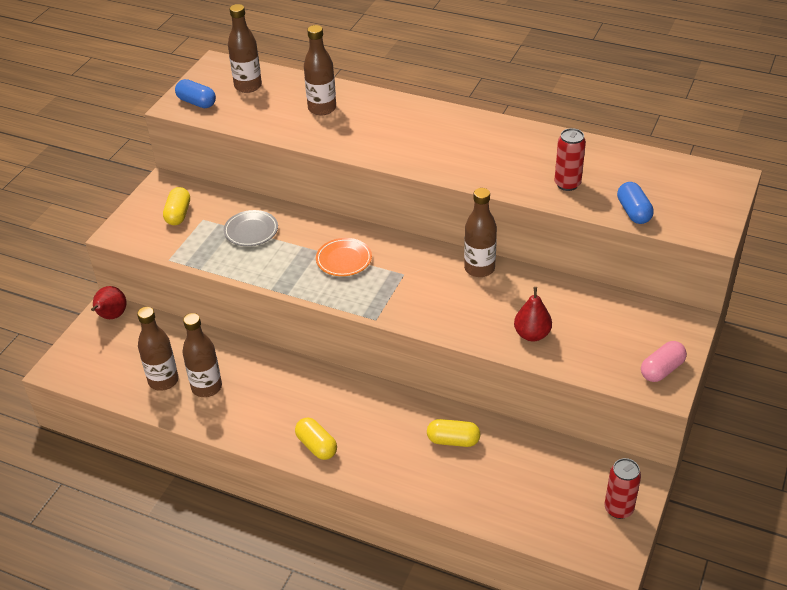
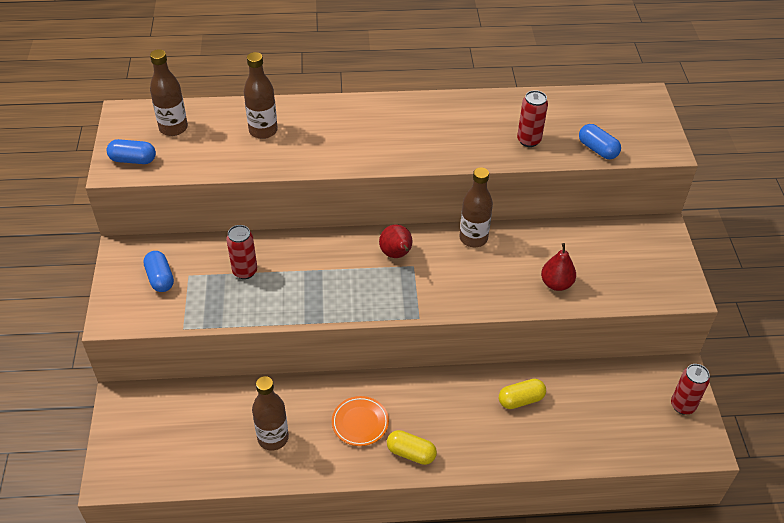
camera: 30 degrees left, 5 degrees up
(111, 316) = (129, 403): red pear -> red pear (396, 254)
(163, 380) = (226, 448): brown bottle -> none
(178, 214) = (160, 278): yellow capsule -> blue capsule
(251, 231) = (245, 271): grey plate -> red can
(344, 260) = (351, 270): orange plate -> orange plate (360, 423)
(661, 370) = (673, 278): pink capsule -> none

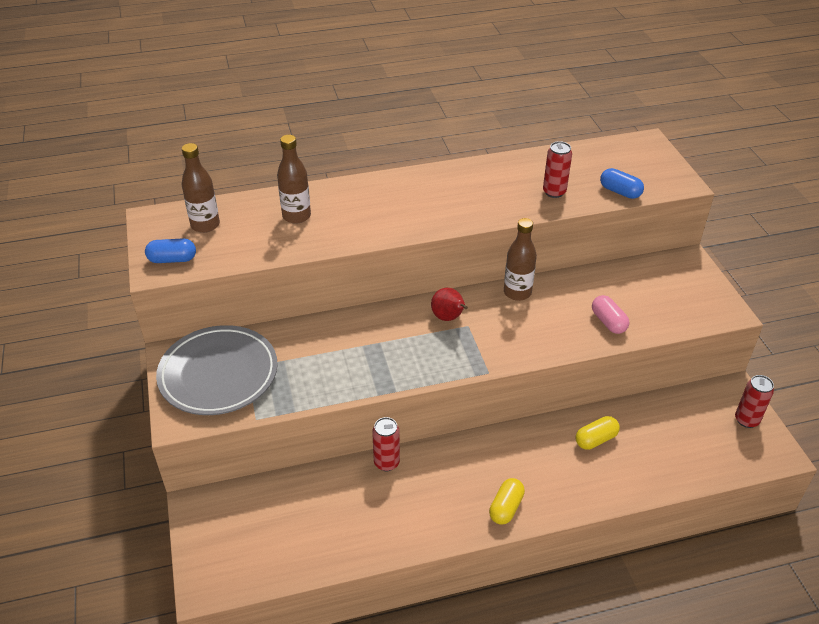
camera: 10 degrees left, 5 degrees down
(160, 278) = (218, 374): blue capsule -> grey plate
(245, 271) = (303, 355): red can -> red can (386, 463)
(273, 438) = (364, 517): brown bottle -> none
(360, 423) = (447, 487): orange plate -> none
(411, 453) = (506, 508): yellow capsule -> yellow capsule turned 75 degrees counterclockwise
(556, 284) = (608, 322): red pear -> pink capsule

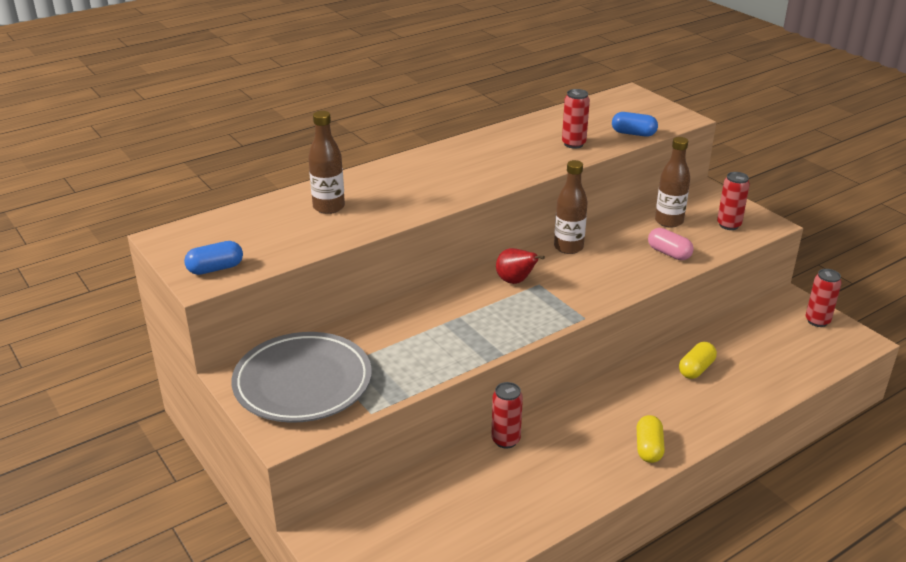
camera: 20 degrees left, 10 degrees down
(205, 225) = (232, 232): brown bottle -> brown bottle (669, 221)
(687, 304) = (729, 225): none -> red can

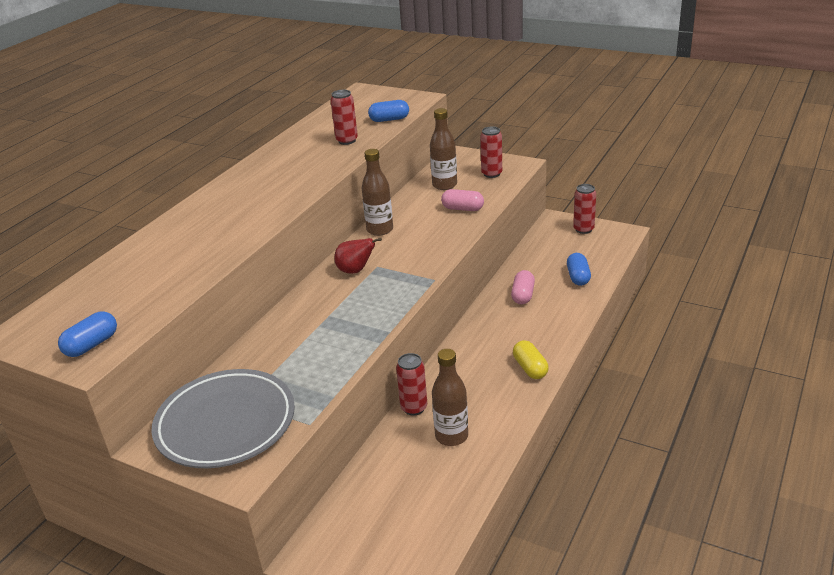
camera: 25 degrees left, 0 degrees up
(329, 207) = (165, 255): brown bottle -> brown bottle (451, 436)
(696, 369) = (523, 295): yellow capsule -> pink capsule
(772, 371) = (578, 277): none -> blue capsule

